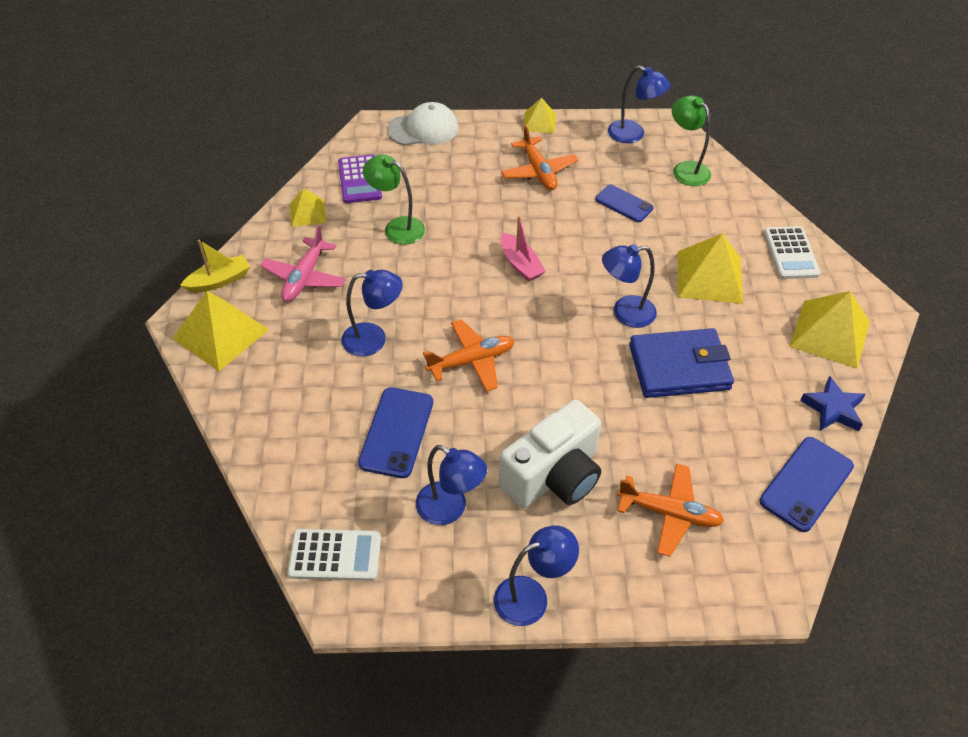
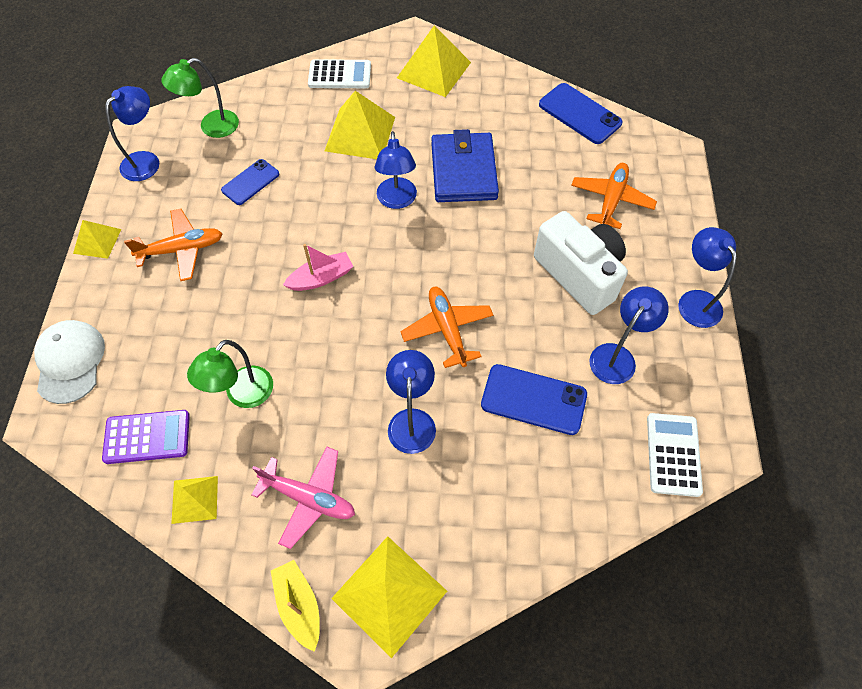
camera: 85 degrees left, 10 degrees up
(833, 409) = (510, 84): blue star -> none

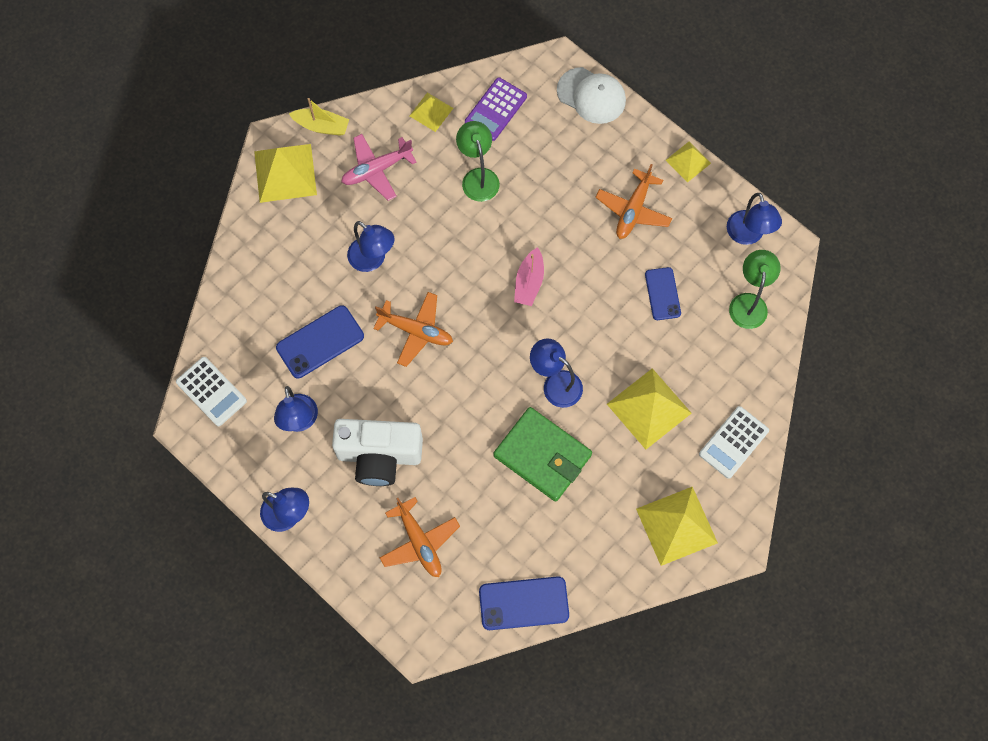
camera: 130 degrees right, 10 degrees up
(463, 171) = (542, 455): blue wallet -> green wallet

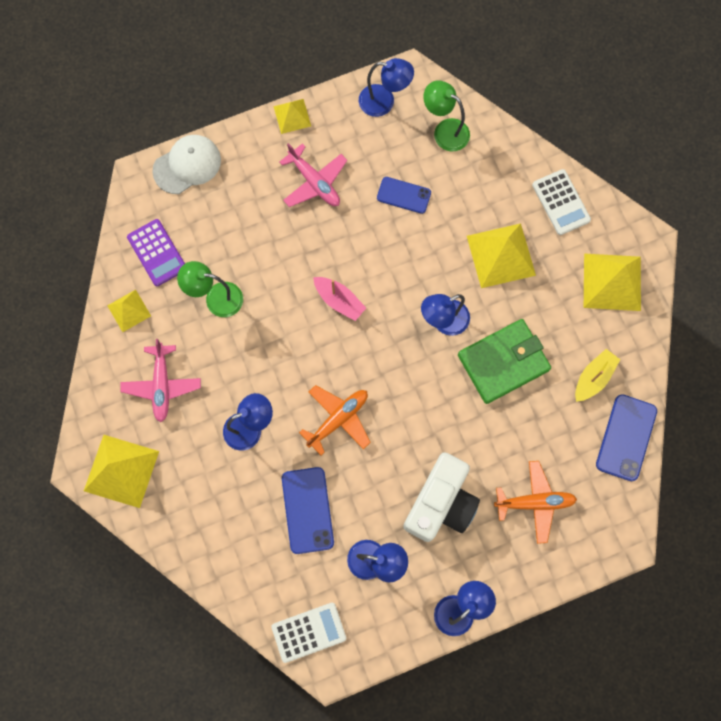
camera: 65 degrees left, 5 degrees up
(321, 126) = (90, 416): yellow boat -> yellow boat (593, 378)
(633, 210) = (314, 182): orange plane -> pink plane

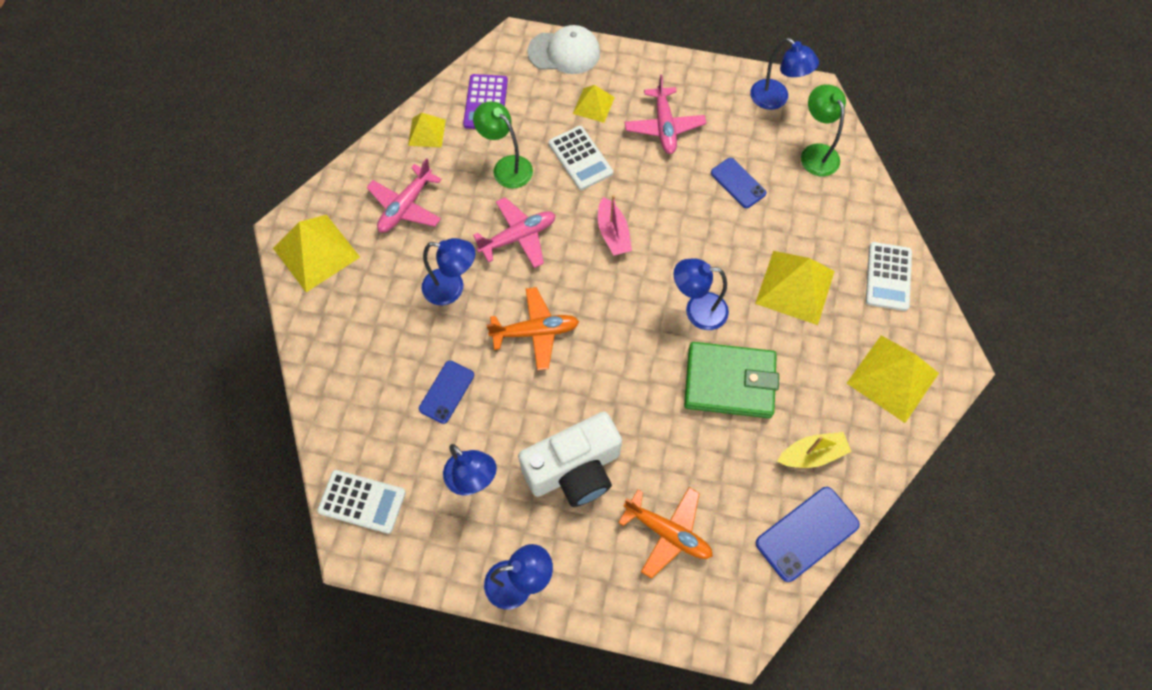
camera: 35 degrees right, 10 degrees down
(269, 253) = (580, 158): none -> white calculator
(269, 352) = (518, 237): none -> pink plane
(292, 116) = (683, 65): yellow pyramid -> yellow pyramid (593, 105)
(307, 510) = (446, 392): blue phone -> blue phone, size x0.66

